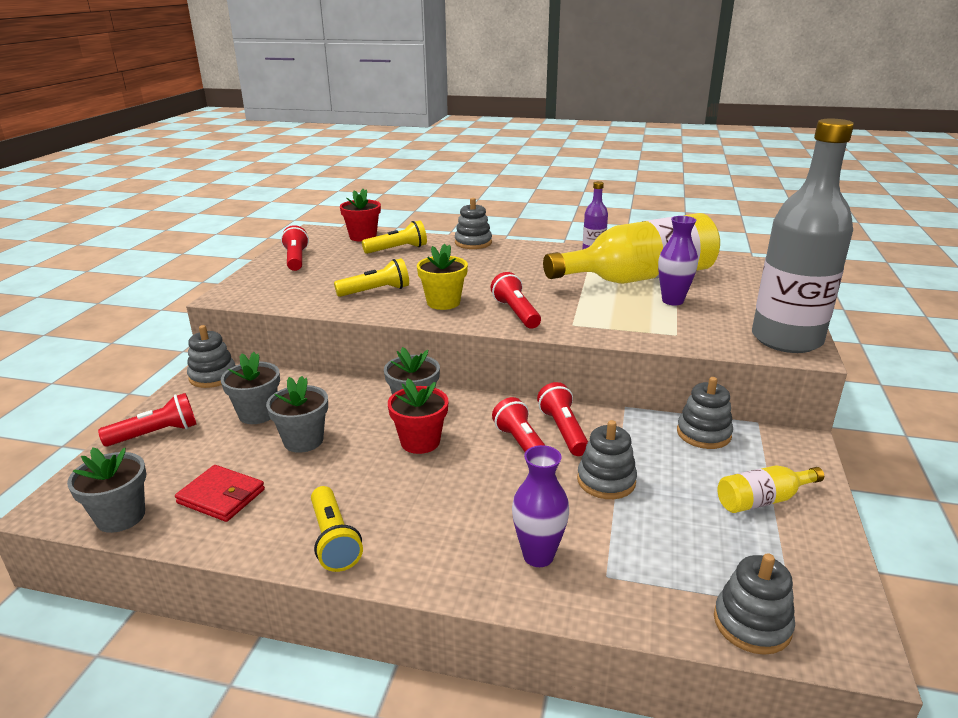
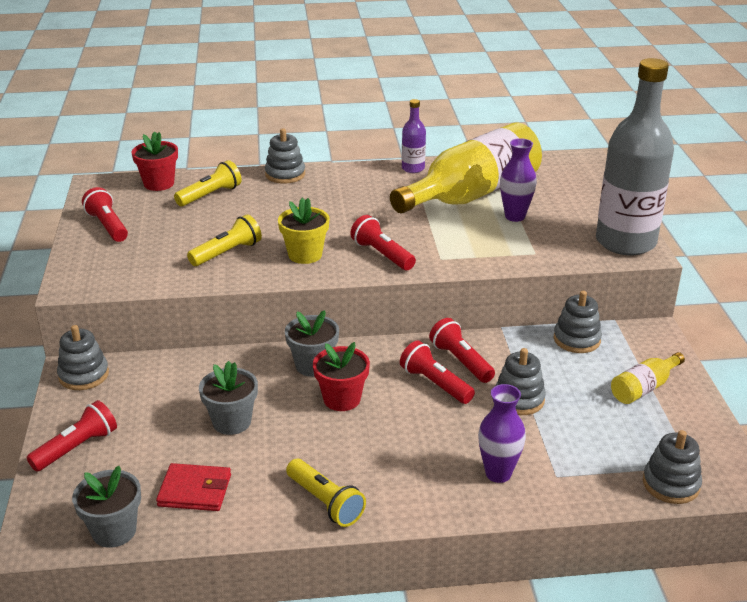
camera: 20 degrees left, 5 degrees up
(257, 414) = (165, 405): grey flower pot -> none

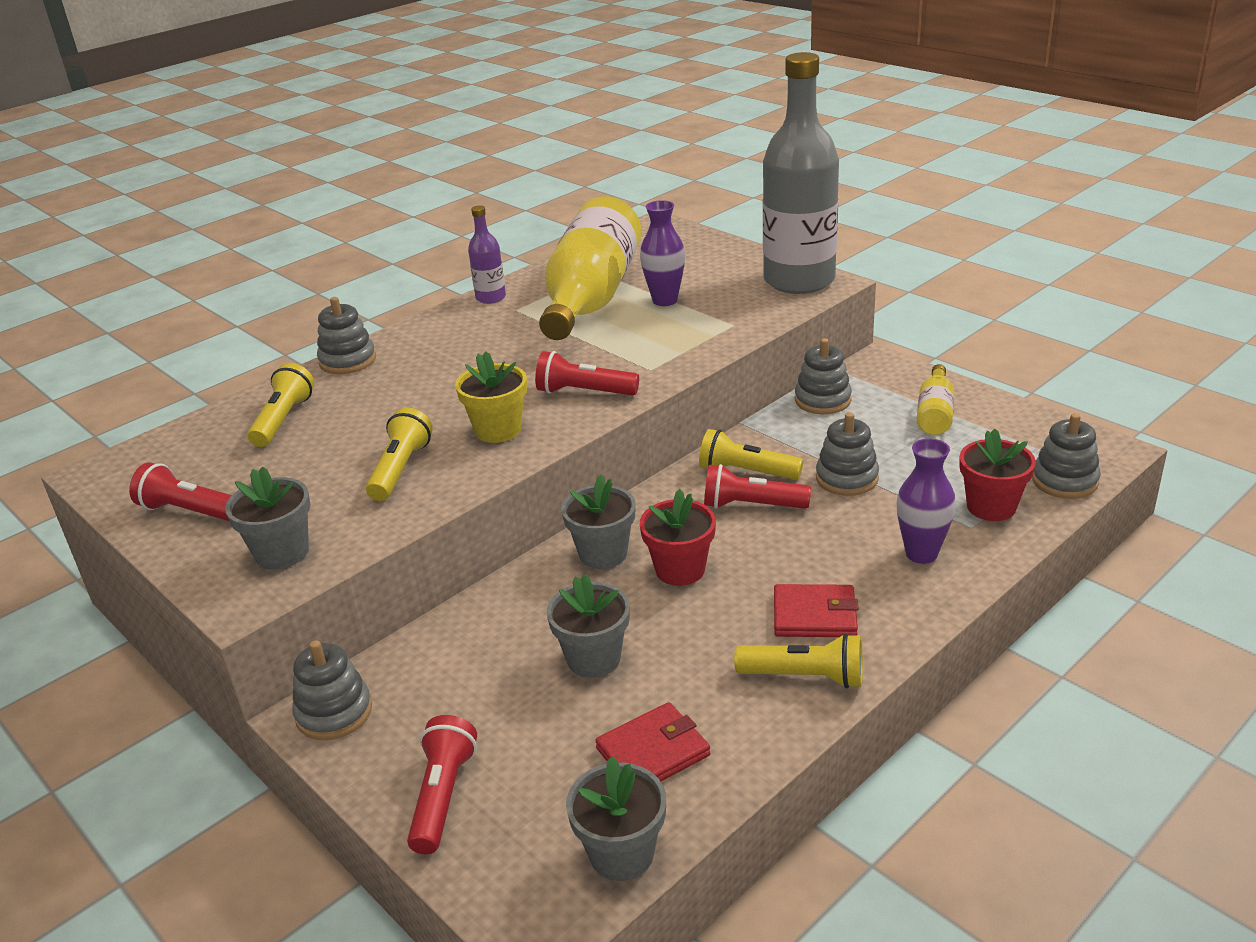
camera: 35 degrees left, 0 degrees up
(117, 270) = (282, 553): none -> grey flower pot
(159, 183) = (191, 436): red flower pot -> red flower pot (991, 507)
(380, 471) = (814, 615): none -> red wallet
(460, 361) = (746, 472): red flashlight -> yellow flashlight

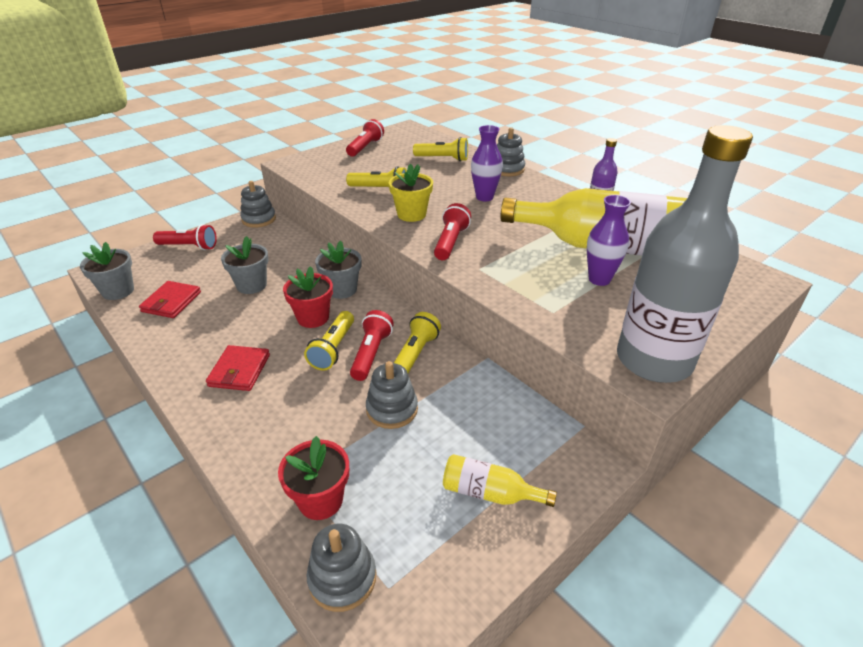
camera: 90 degrees right, 5 degrees up
(282, 553) = (320, 168): grey flower pot -> none
(653, 752) = (171, 302): red wallet -> red wallet turned 45 degrees clockwise
(805, 676) = (188, 360): yellow flashlight -> yellow flashlight (333, 349)
(822, 400) = (520, 411): grey stacking toy -> none
(921, 554) = (277, 437): purple vase -> purple vase (484, 197)

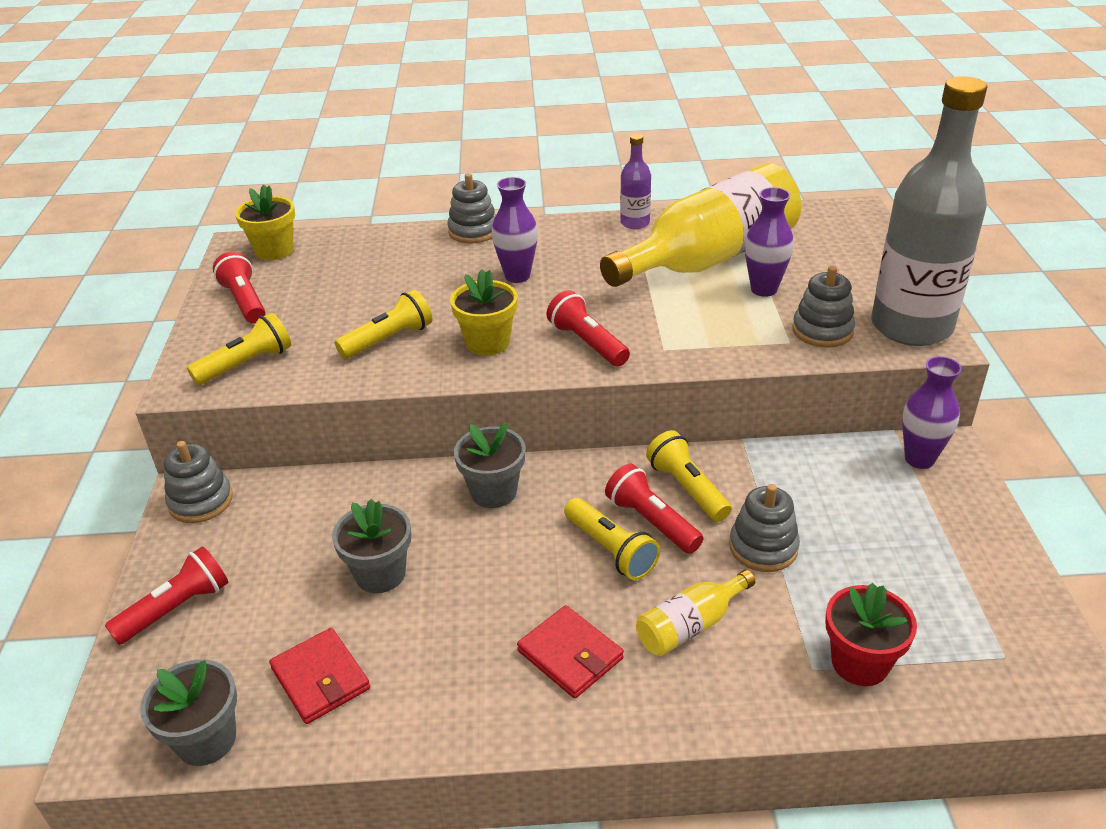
camera: 50 degrees left, 0 degrees up
(313, 318) = (527, 542): red flower pot -> none
(342, 578) = (974, 687): grey stacking toy -> grey stacking toy (822, 331)
(414, 135) = (274, 250): none -> yellow flower pot
(443, 159) = (377, 259): yellow flashlight -> yellow flashlight (246, 364)
(489, 493) = (934, 533): yellow bottle -> yellow bottle (690, 625)
(566, 453) = (919, 459): none -> purple vase

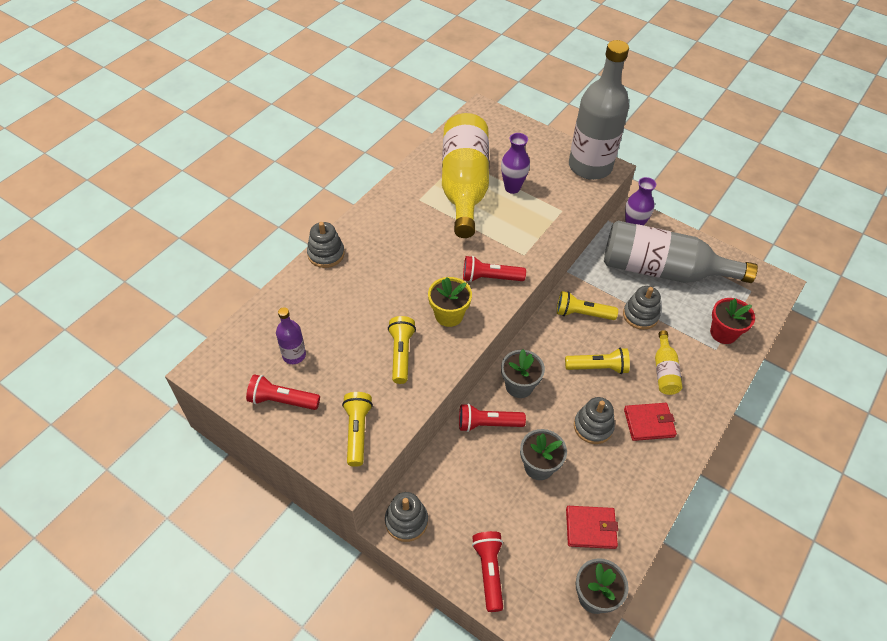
camera: 55 degrees left, 15 degrees up
(274, 250) = (233, 356): yellow flower pot -> none
(517, 276) = (397, 265): purple vase -> none
(635, 223) = (398, 187): purple bottle -> purple bottle (294, 355)
(651, 522) = (592, 341): red flashlight -> red flashlight (487, 424)
(822, 331) = (564, 194): grey stacking toy -> grey stacking toy (593, 426)
(885, 529) = (662, 270): none -> grey bottle

